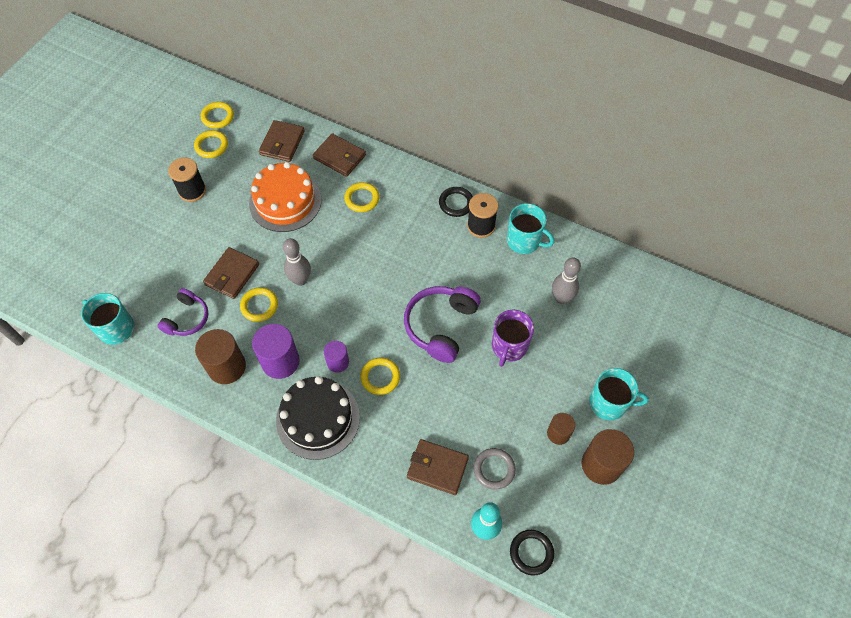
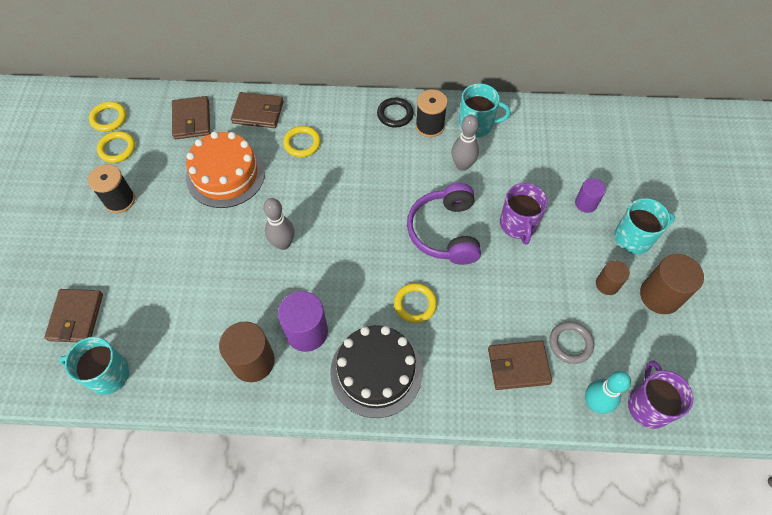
camera: 25 degrees left, 0 degrees up
(187, 318) = (183, 330): purple headphones -> none
(232, 274) = (208, 267): brown wallet -> brown wallet (76, 317)
(259, 306) = (254, 286): yellow ring -> none
(338, 362) = (365, 308): purple cylinder -> purple cylinder (586, 203)
(531, 552) = (648, 405): black ring -> purple mug
(561, 298) = (539, 162): grey bowling pin -> grey bowling pin (462, 165)

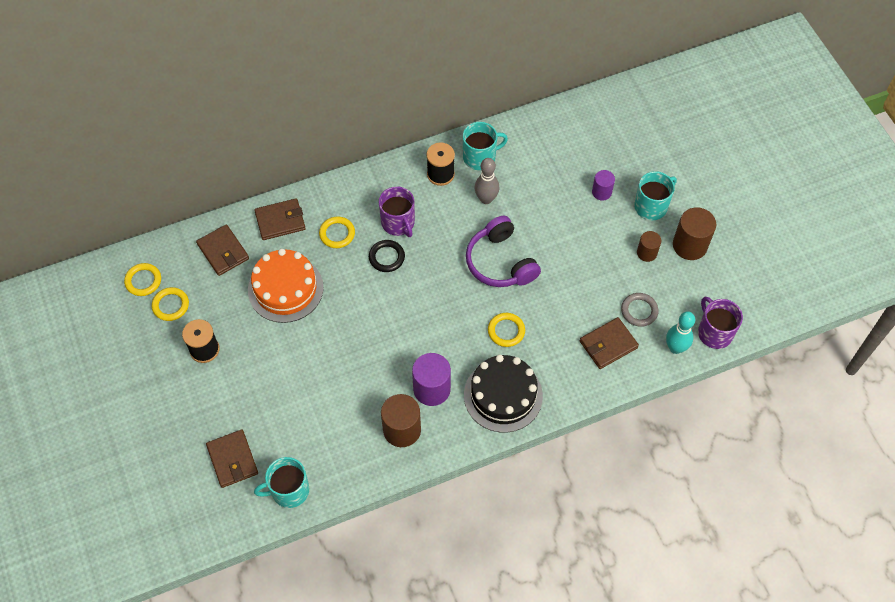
camera: 25 degrees left, 0 degrees up
(283, 243) = (371, 327): grey bowling pin -> none
(395, 114) = (404, 175): black ring -> black ring (386, 257)
(518, 224) = (556, 232): purple mug -> purple mug (398, 223)

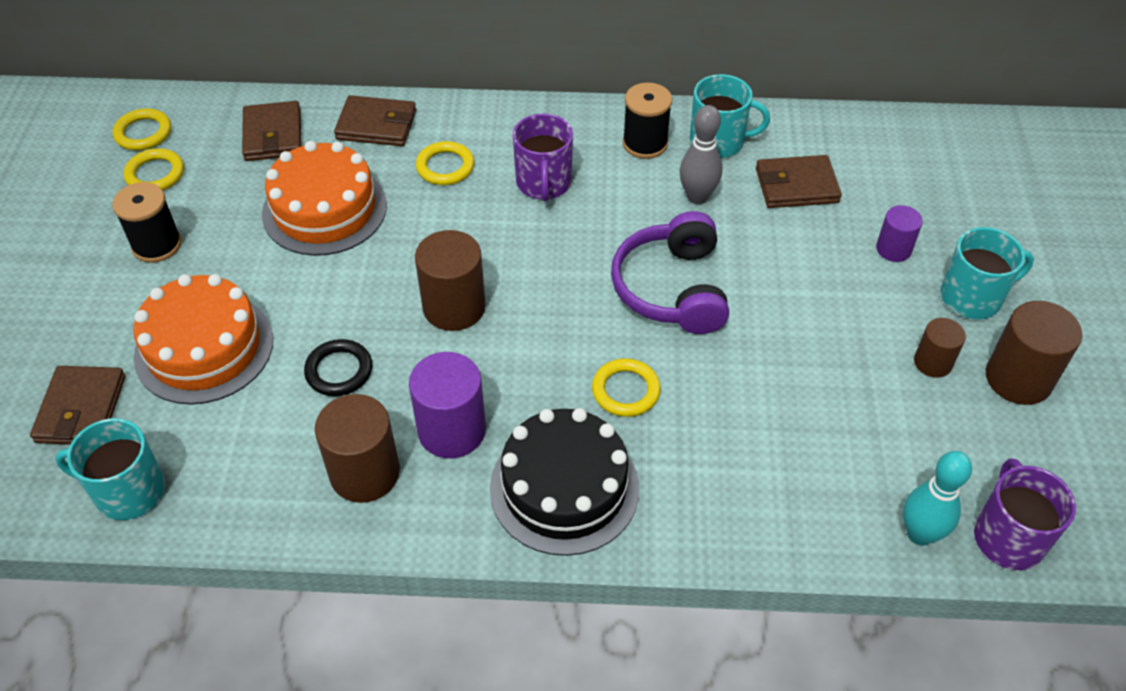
camera: 25 degrees right, 10 degrees down
(274, 399) = (204, 348): none -> orange cake
(386, 257) = (498, 221): black ring -> black ring (339, 371)
(393, 320) = (454, 307): none -> brown cylinder
(608, 344) = (794, 480): brown wallet -> brown wallet (796, 186)
(639, 311) = (877, 447): grey ring -> none

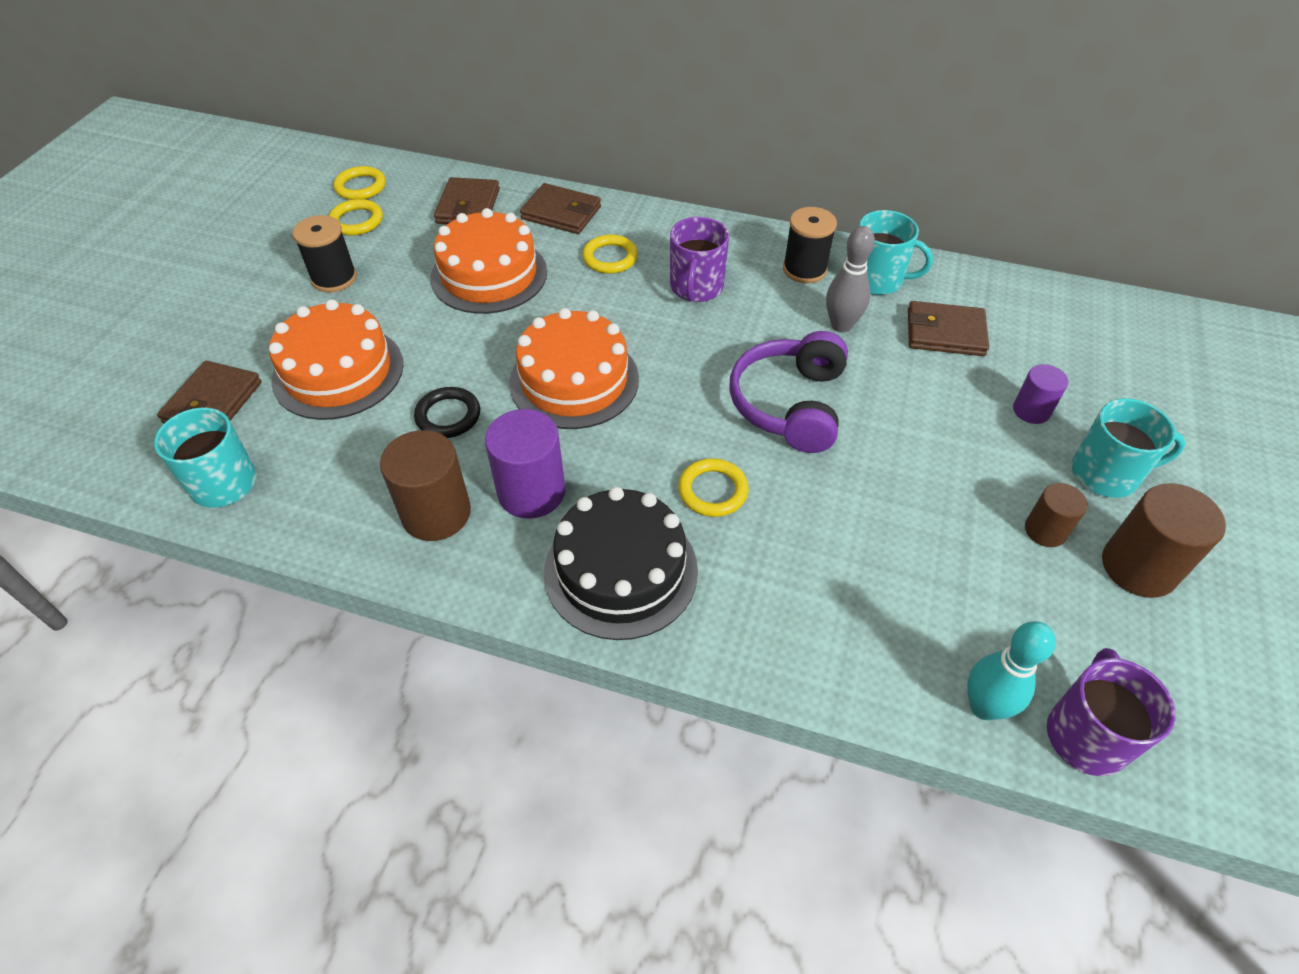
camera: 15 degrees right, 0 degrees up
(454, 307) = (574, 380): brown cylinder -> orange cake

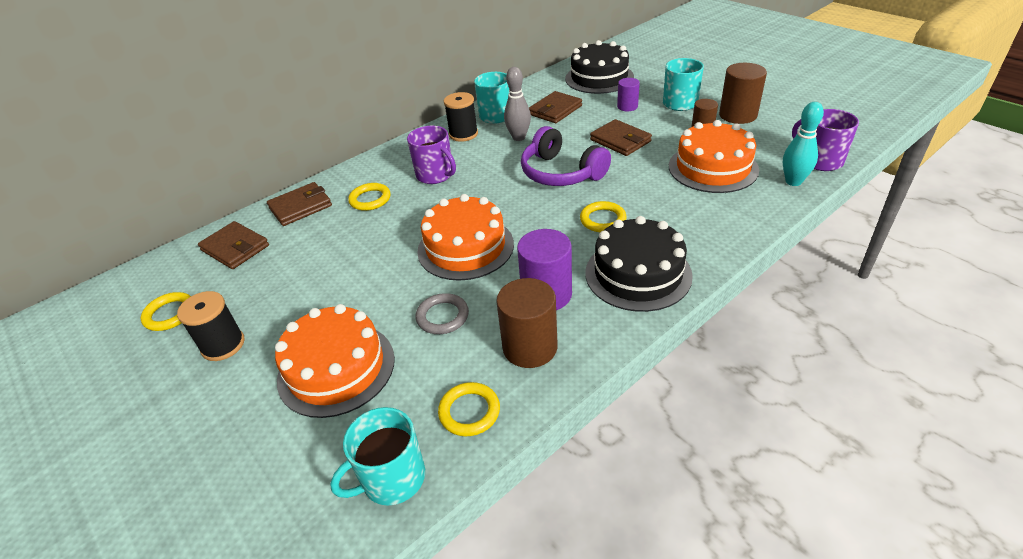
camera: 55 degrees left, 10 degrees down
(213, 402) = (288, 465): brown wallet -> brown wallet (620, 141)
(361, 187) = (130, 301): yellow ring -> yellow ring (469, 411)
(448, 416) = (442, 316): black ring -> grey ring
(489, 275) = (322, 258): orange cake -> orange cake (713, 168)
(1089, 344) = (599, 78): none -> black cake

